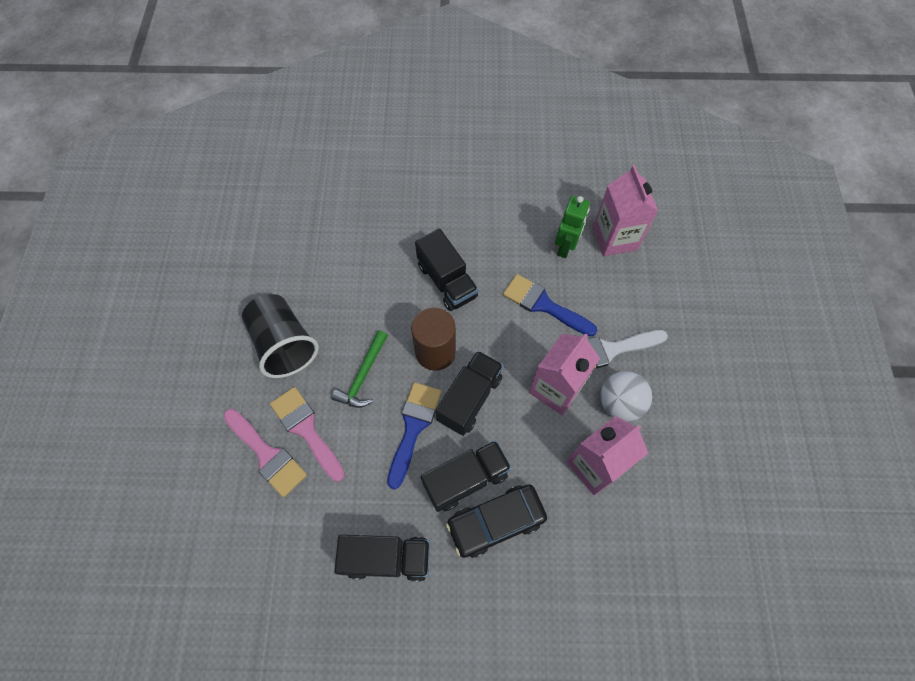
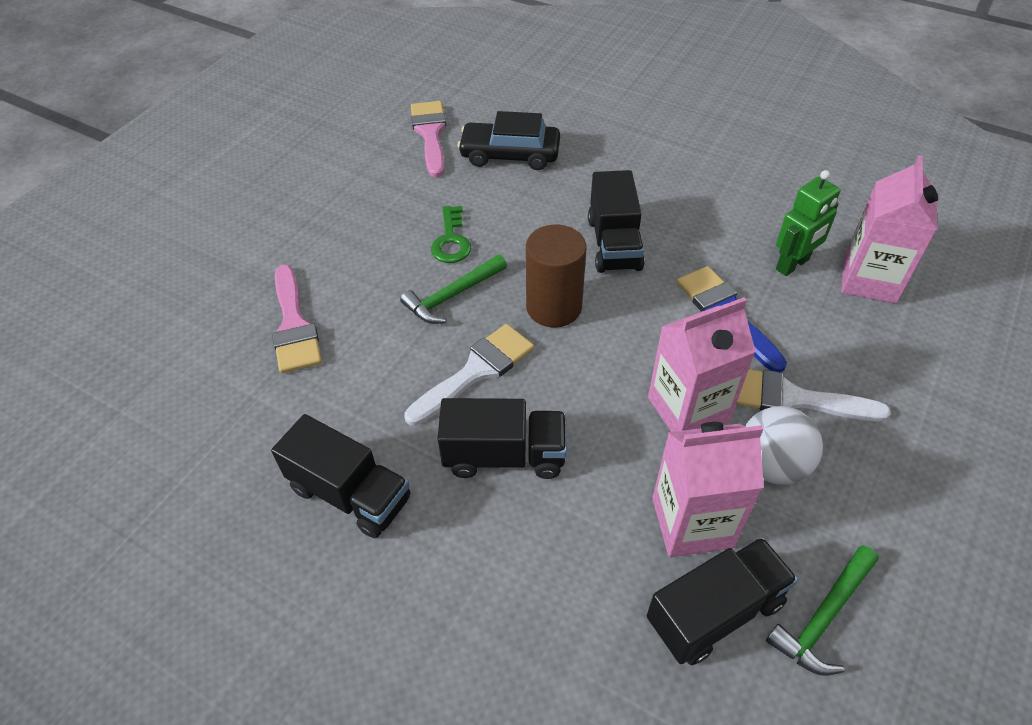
camera: 30 degrees right, 15 degrees down
(284, 344) = (386, 232): black cup -> none
(306, 429) = (353, 320): pink brush -> pink brush (430, 134)
(335, 330) = (451, 240): none -> green key
(413, 427) = (476, 371): blue brush -> white brush
(469, 398) = (565, 372): black truck -> black truck (714, 612)
(496, 522) = (512, 522): black car -> black car (510, 154)
(687, 486) = (823, 617): none -> green hammer

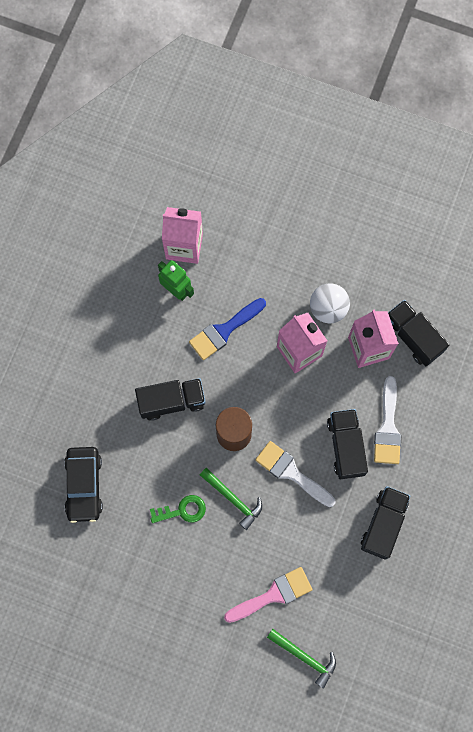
camera: 100 degrees left, 25 degrees up
(430, 134) = (64, 552): pink brush -> none
(792, 398) = (282, 296): white brush -> white brush (388, 427)
(823, 617) = (406, 289): green hammer -> green hammer (305, 657)

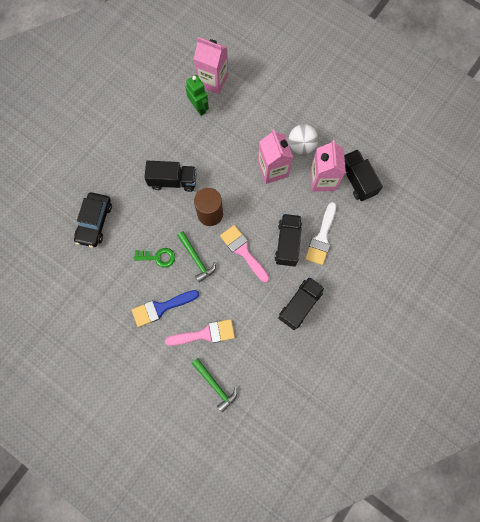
camera: 15 degrees right, 0 degrees up
(224, 330) = (224, 142): blue brush -> blue brush (161, 308)
(291, 472) = (243, 251): white brush -> pink brush

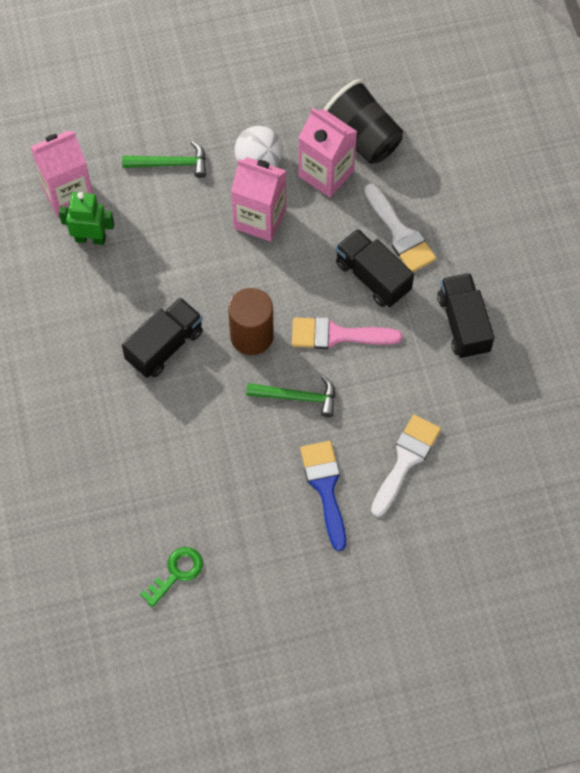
camera: 50 degrees left, 10 degrees down
(94, 222) = (132, 484): black car -> none
(158, 257) = (253, 441): green key -> green key (176, 573)
(161, 308) = (325, 487): blue brush -> blue brush turned 150 degrees clockwise
(205, 334) = (406, 460): pink brush -> white brush
(215, 385) = (481, 497): green hammer -> green hammer (171, 164)
(356, 180) = (362, 137): black truck -> black cup

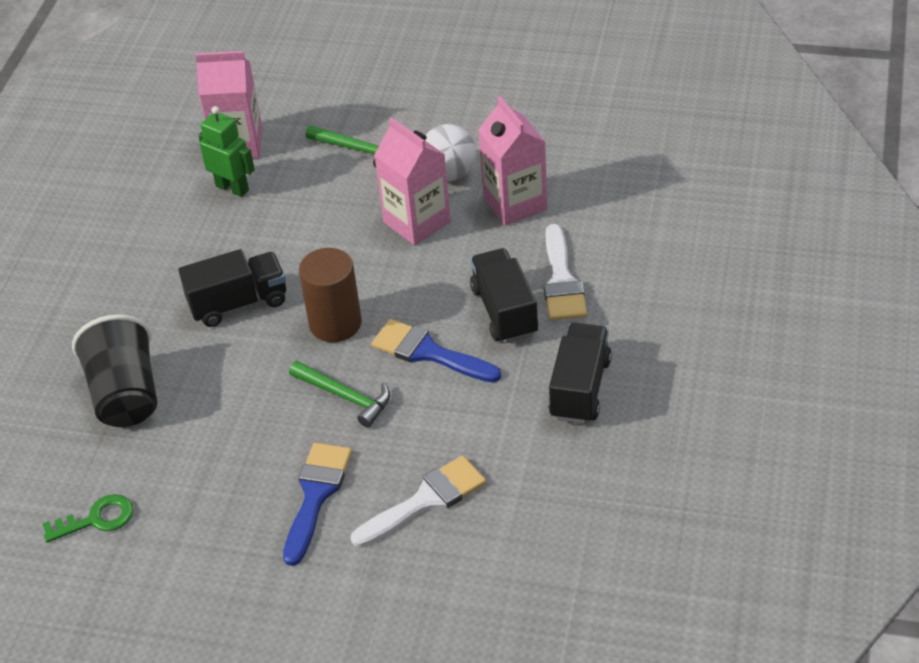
camera: 30 degrees right, 20 degrees down
(337, 335) = (428, 352): pink brush -> blue brush
(362, 137) = (575, 183): black cup -> black cup (125, 395)

